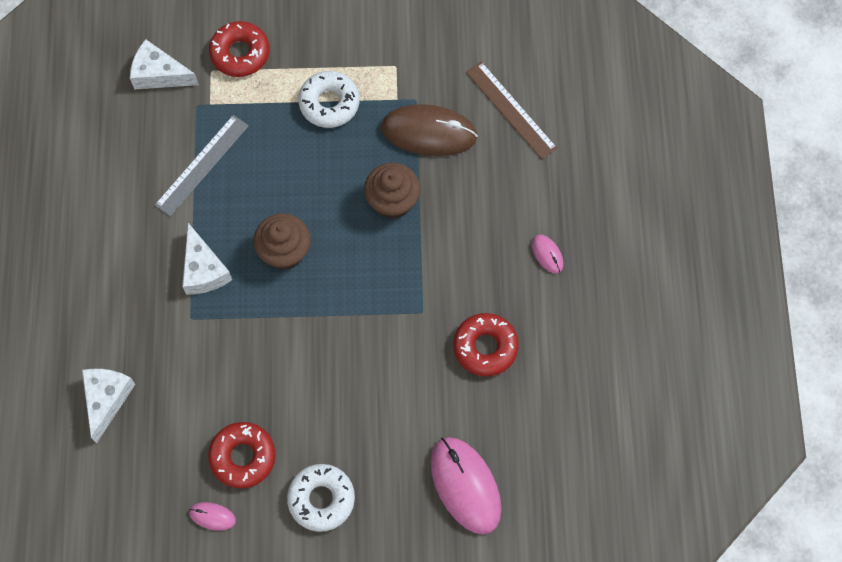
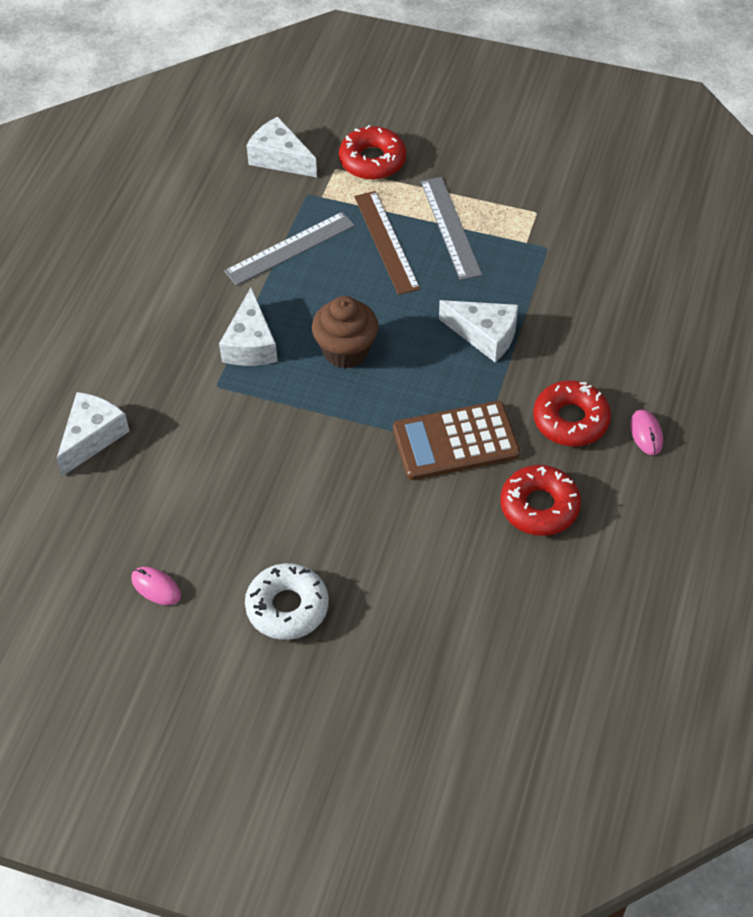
camera: 20 degrees right, 15 degrees down
(243, 457) = (216, 537): red donut -> red donut (570, 420)
(329, 103) = (450, 227): white donut -> grey ruler
(392, 201) = (485, 335): brown cupcake -> white cheese
(402, 309) = (455, 442): none -> brown calculator
(429, 132) = (550, 281): brown mouse -> none
(465, 485) = (463, 644): pink mouse -> none
(511, 110) = (652, 283): brown ruler -> brown ruler (386, 242)

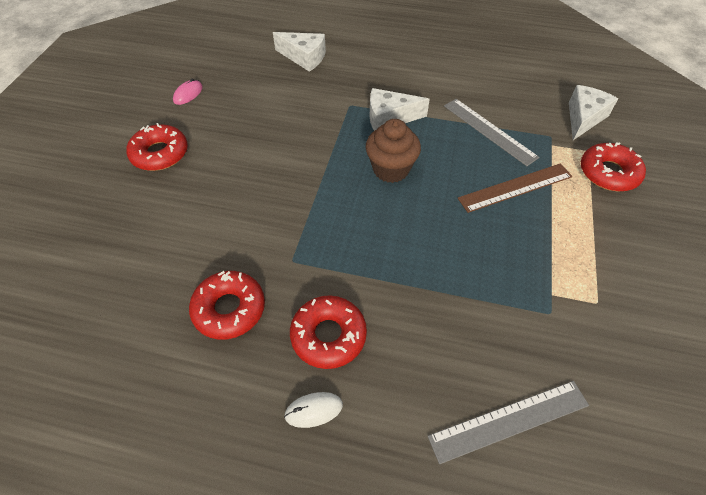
camera: 85 degrees right, 0 degrees up
(287, 607) = (160, 154): white donut -> red donut
(450, 227) = (549, 231): grey ruler -> grey ruler (509, 420)
(455, 442) = (301, 244): brown calculator -> none
(485, 335) = (423, 262): white cheese -> none
(646, 433) = (313, 410): pink mouse -> white mouse

